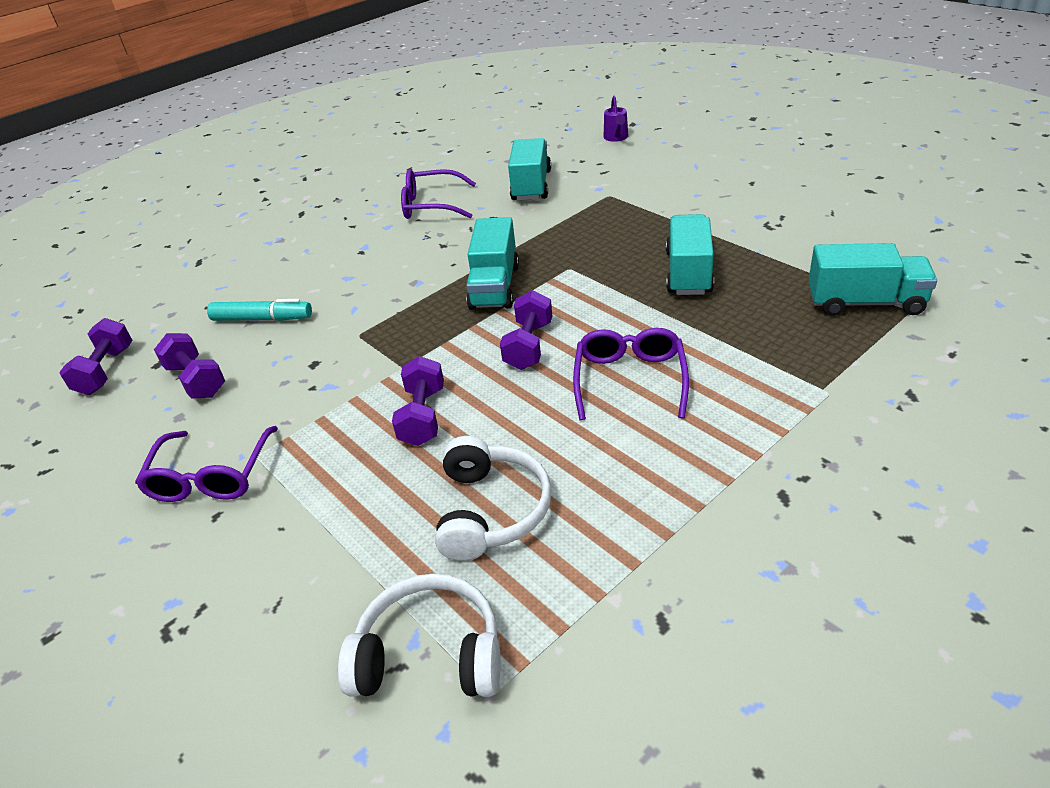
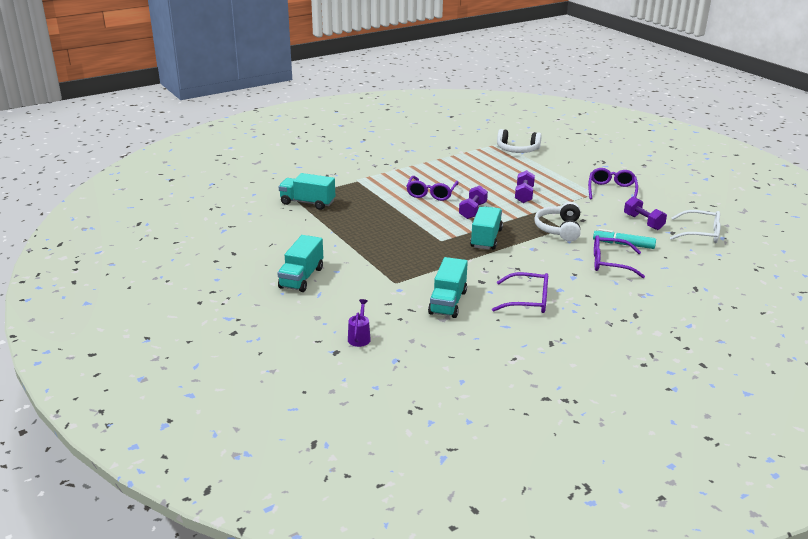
camera: 175 degrees left, 10 degrees down
(106, 371) = (700, 233): purple dumbbell -> white glasses
(301, 279) = (610, 263): none -> purple glasses
(491, 510) = (496, 170): white headphones -> white headphones (559, 229)
(688, 272) = (377, 228): turquoise truck -> turquoise truck (301, 278)

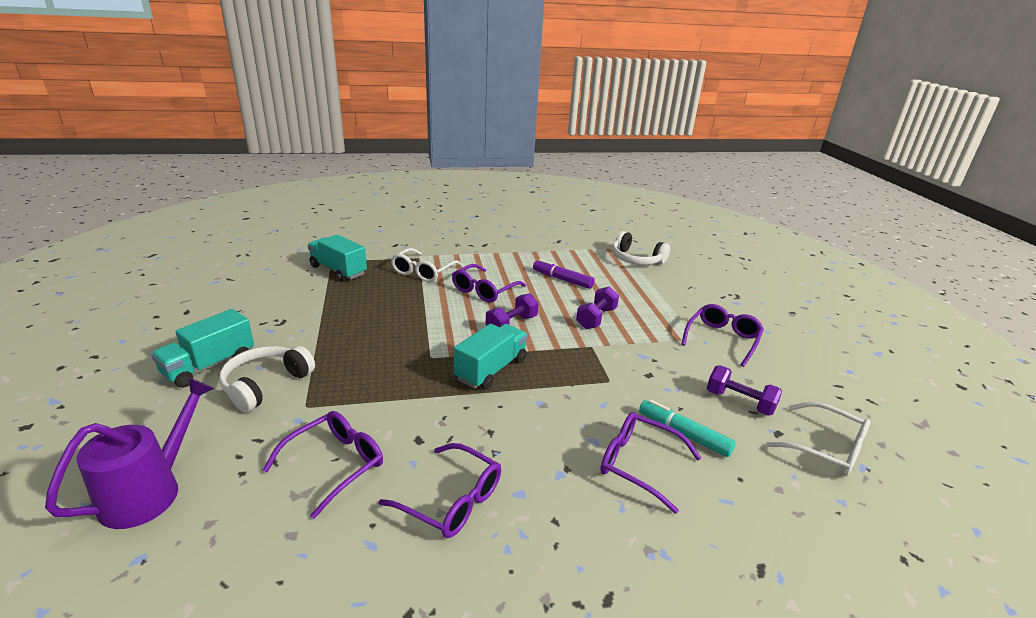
camera: 20 degrees right, 0 degrees up
(359, 337) = (150, 490): purple watering can -> purple watering can, size x1.92
(373, 190) = (423, 272): none -> white glasses
(448, 302) = (335, 464): turquoise truck -> purple glasses
(478, 175) = (562, 279): none -> purple marker
(559, 229) = (603, 381): white headphones -> white headphones (265, 384)
(643, 222) = (739, 402): purple dumbbell -> purple dumbbell turned 45 degrees counterclockwise

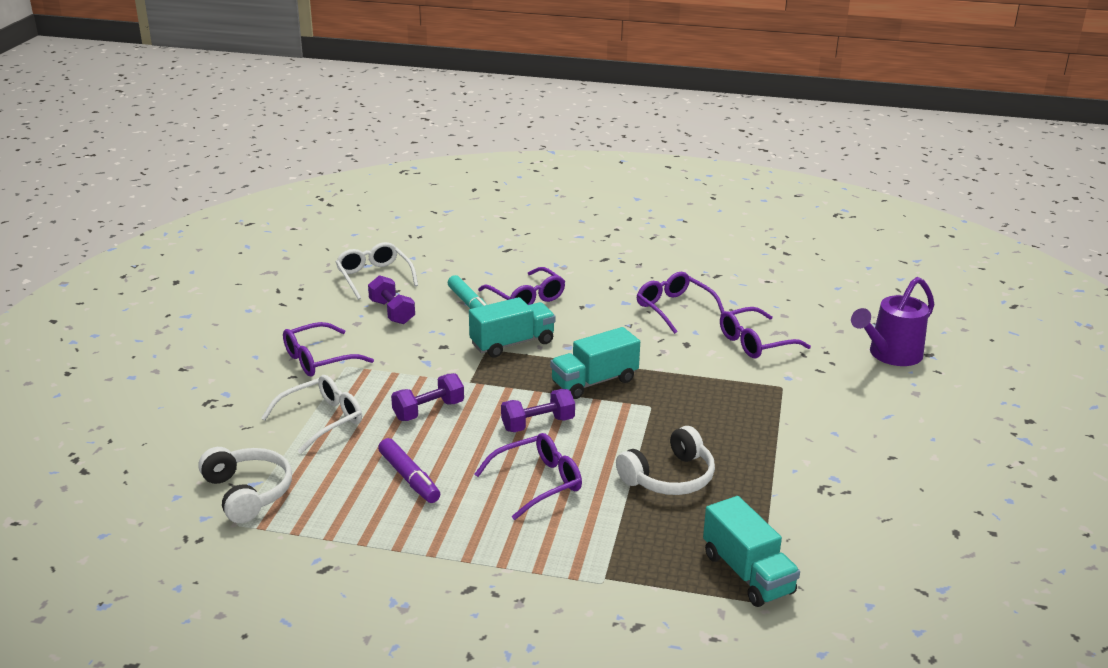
camera: 155 degrees left, 0 degrees up
(209, 365) = (889, 446): turquoise truck -> turquoise truck (512, 343)
(265, 384) = (824, 414): white headphones -> white headphones (669, 477)
(423, 272) = (611, 540): white glasses -> white glasses (322, 420)

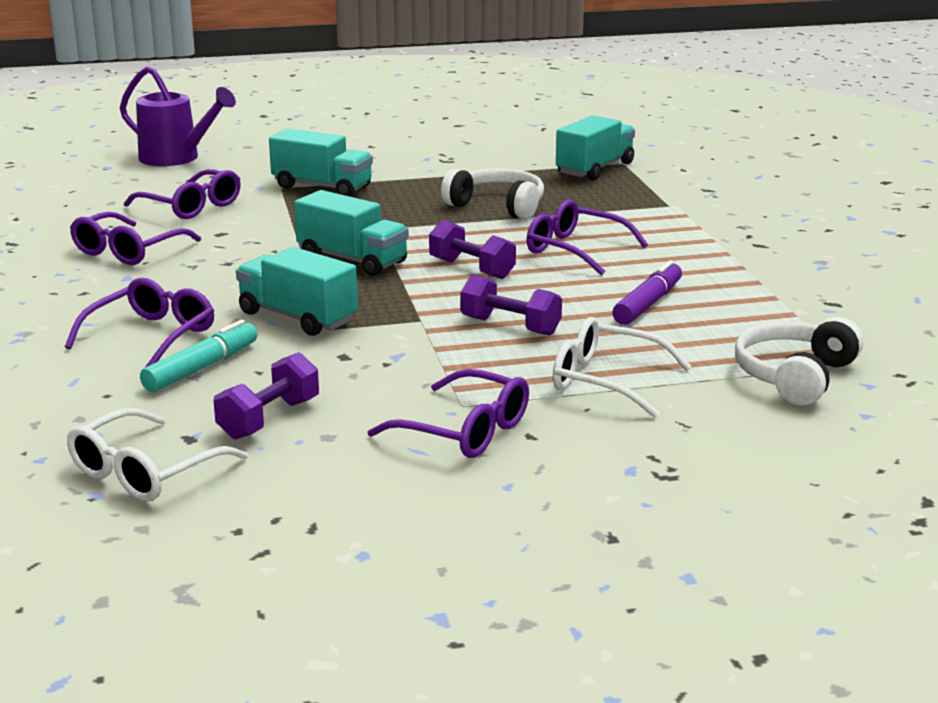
camera: 115 degrees left, 5 degrees down
(773, 405) = (322, 187): none -> turquoise truck

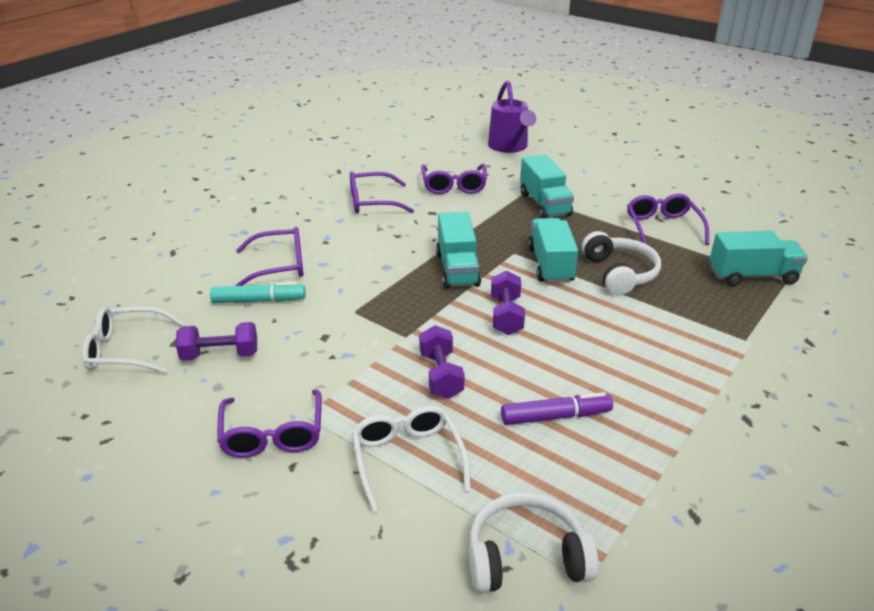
camera: 50 degrees right, 10 degrees up
(298, 317) = (356, 294): turquoise truck -> turquoise truck (550, 265)
(575, 250) = (598, 339): purple glasses -> purple glasses (662, 227)

